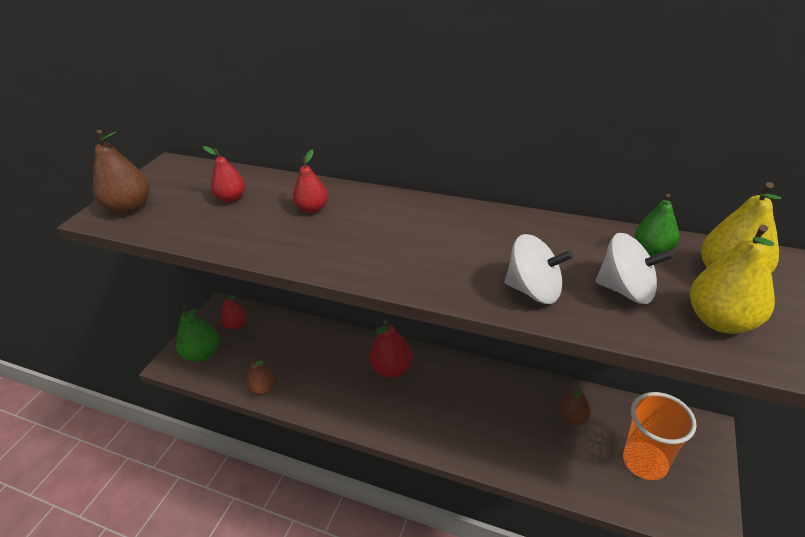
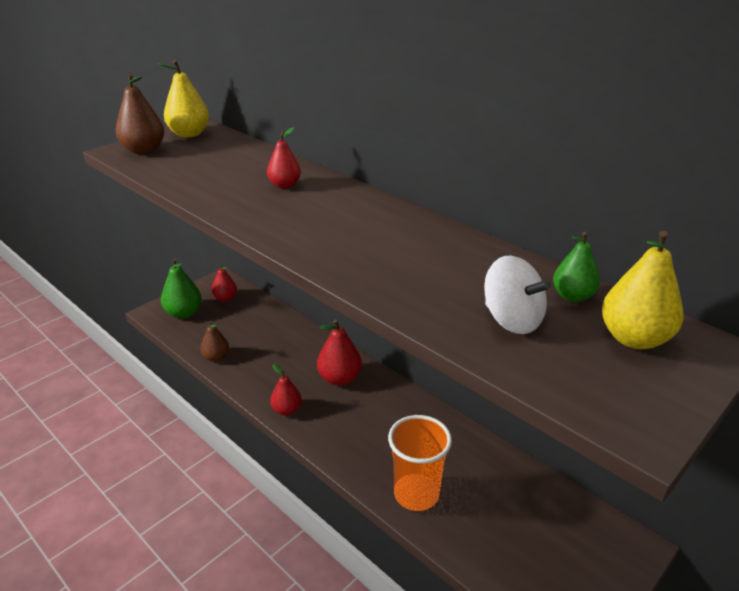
camera: 20 degrees right, 5 degrees down
(232, 198) = (226, 162): red pear -> red pear (287, 410)
(534, 290) = (422, 295): white spinning top -> none
(572, 418) = (491, 482): brown pear -> none
(645, 462) = (542, 549): orange cup -> orange cup (416, 494)
(720, 321) = (584, 371): yellow pear -> yellow pear (189, 134)

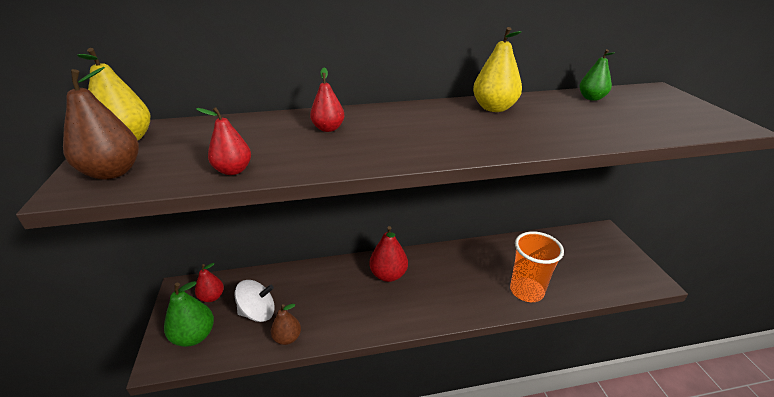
camera: 55 degrees left, 0 degrees up
(287, 410) = (397, 319): red pear -> red pear (233, 170)
(512, 320) = (609, 119): white spinning top -> white spinning top (258, 312)
(634, 338) = (644, 100): yellow pear -> yellow pear (494, 108)

